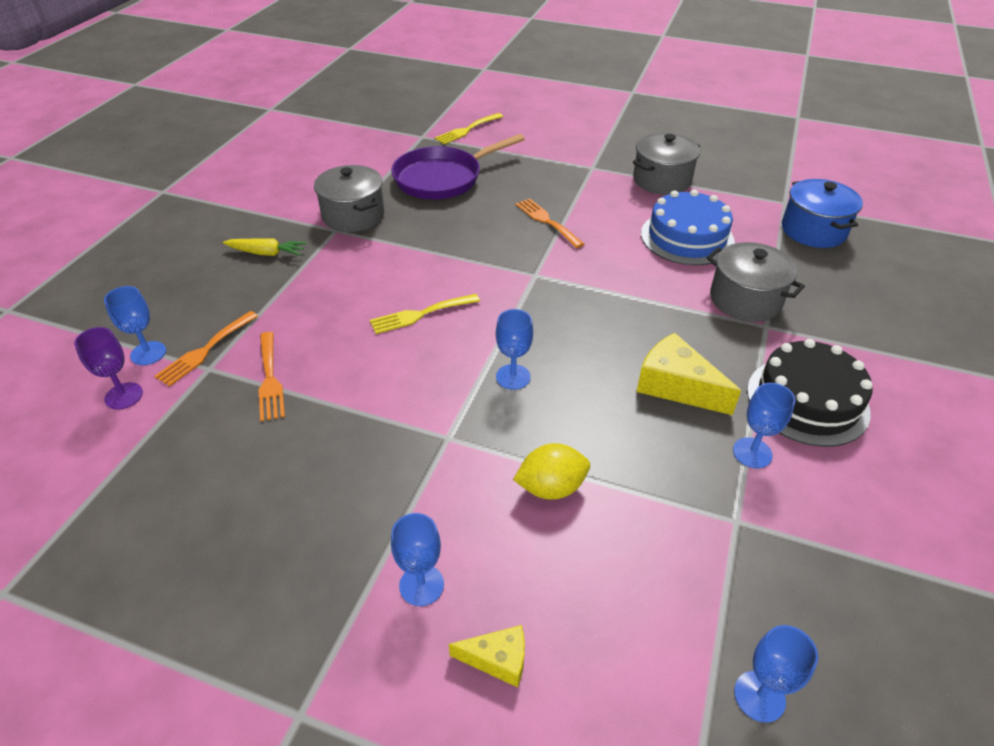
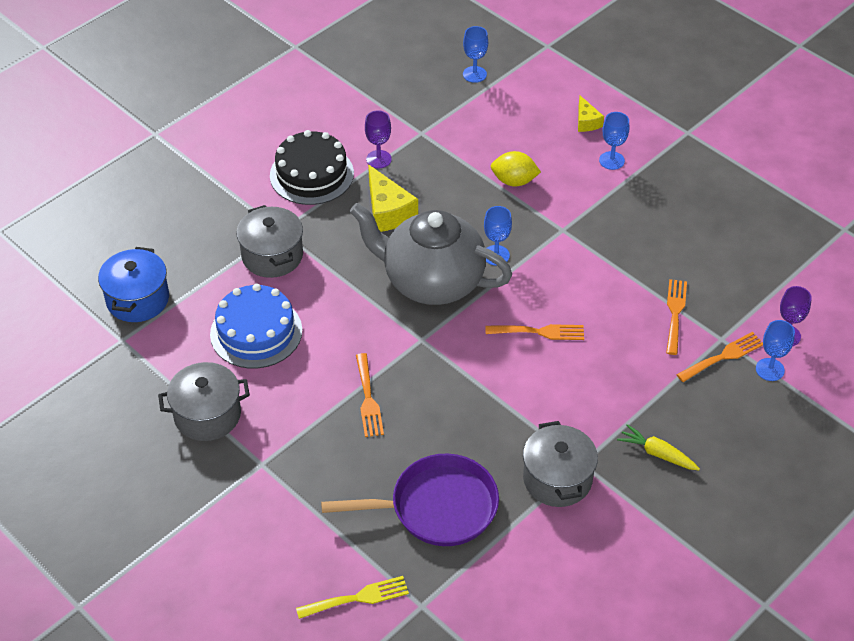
camera: 155 degrees left, 5 degrees up
(420, 314) = (539, 332): yellow fork -> orange fork
(497, 659) = (586, 121): yellow cheese -> yellow cheese turned 135 degrees counterclockwise
(565, 327) = (431, 281): none -> grey teapot
(752, 453) = (378, 159): blue goblet -> purple goblet

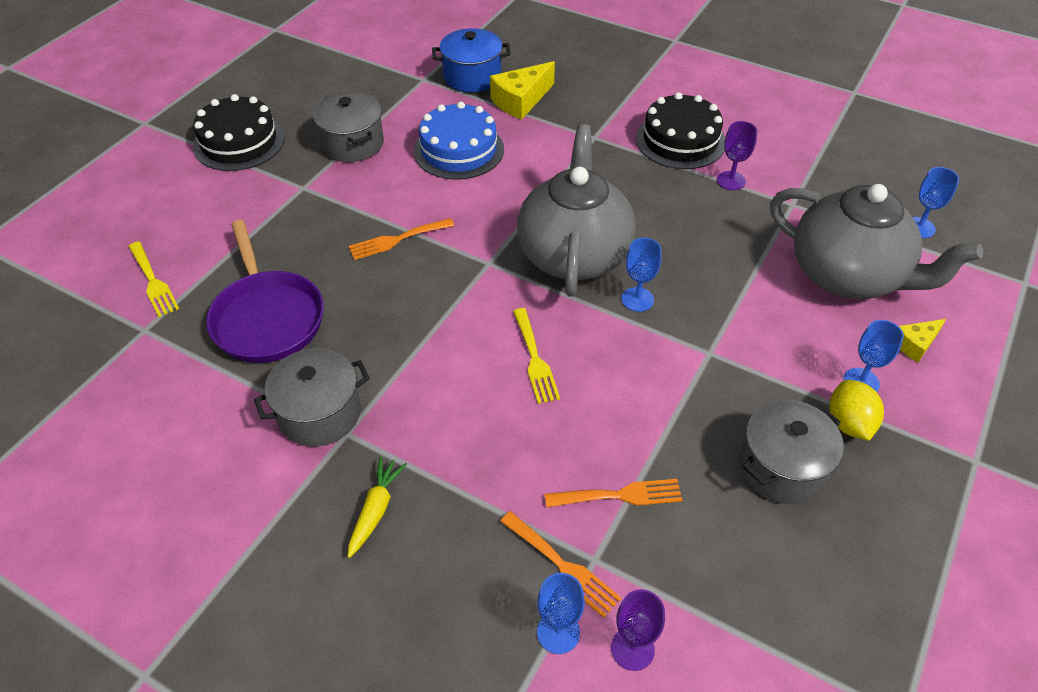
camera: 75 degrees right, 0 degrees up
(159, 514) = (239, 142): none -> black cake
(272, 256) = (558, 139): grey pot -> grey pot (782, 467)
(388, 211) = (659, 202): yellow cheese -> yellow cheese (521, 101)
(511, 130) = (848, 276): none -> grey teapot
(514, 181) = (765, 294): yellow lemon -> yellow lemon (849, 423)
(539, 332) = (535, 359): orange fork -> yellow fork

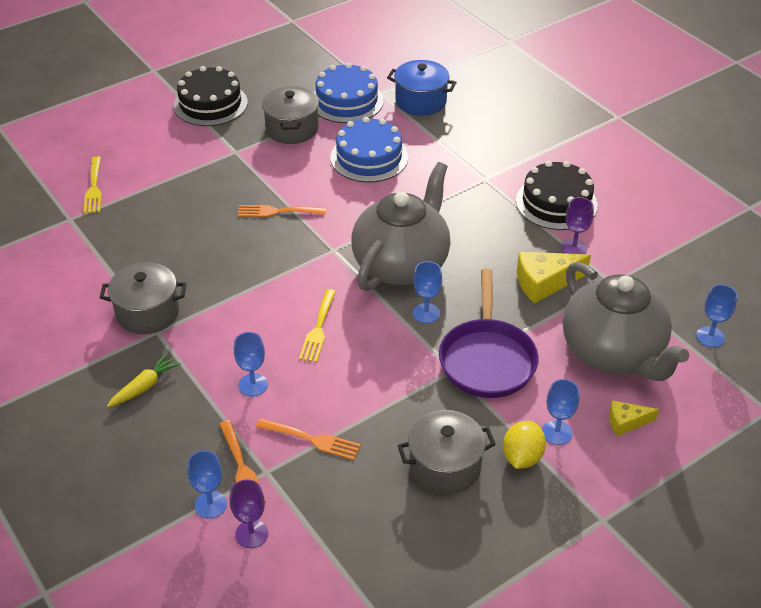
camera: 25 degrees right, 5 degrees down
(267, 317) = (153, 237): purple pan -> purple pan (487, 359)
(393, 97) = (347, 101): none -> blue cake
(506, 455) = (253, 385): none -> blue goblet
(521, 101) = (446, 132): yellow cheese -> yellow cheese (544, 283)

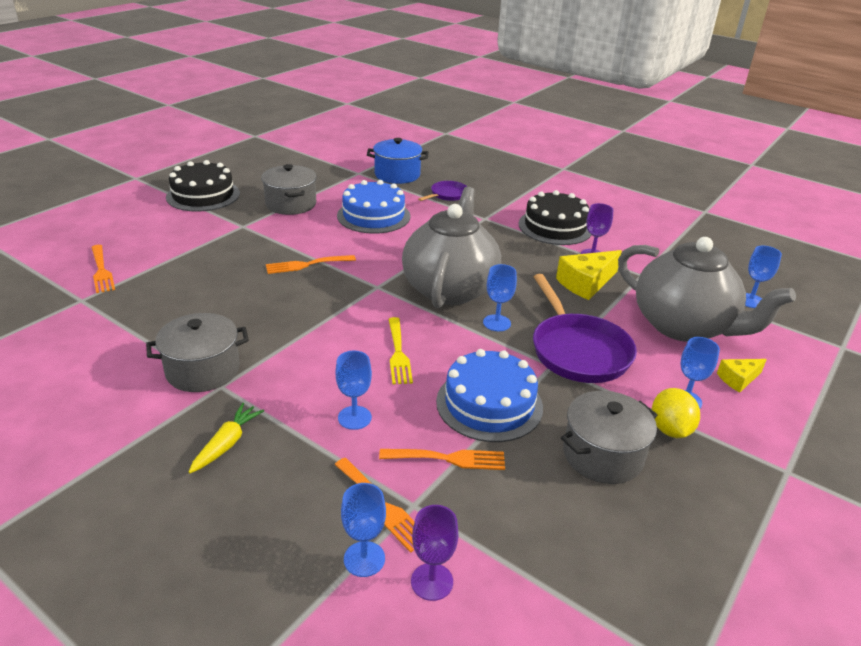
camera: 20 degrees left, 10 degrees down
(94, 188) = (101, 271): yellow fork -> orange fork
(347, 101) = (332, 181): blue cake -> blue cake (489, 404)
(461, 139) = (447, 195): none -> purple pan

